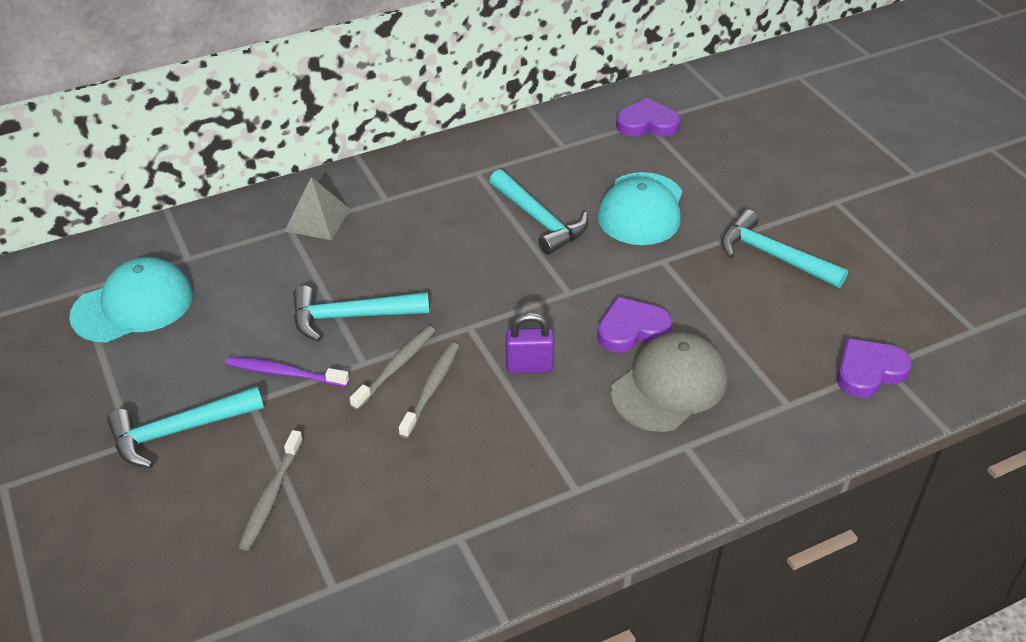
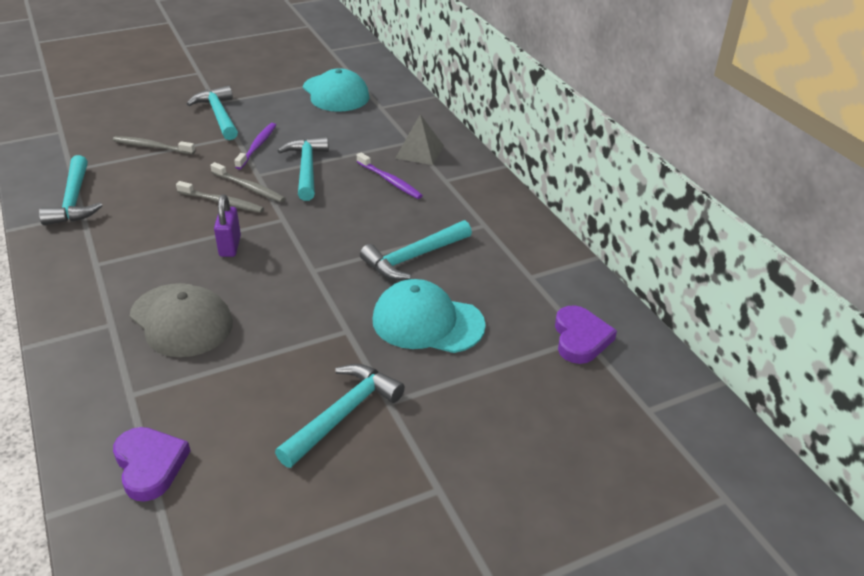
camera: 90 degrees right, 5 degrees down
(385, 242) = (390, 181): none -> purple toothbrush
(425, 556) = (74, 201): none -> turquoise hammer
(631, 329) = (257, 303): purple heart -> none

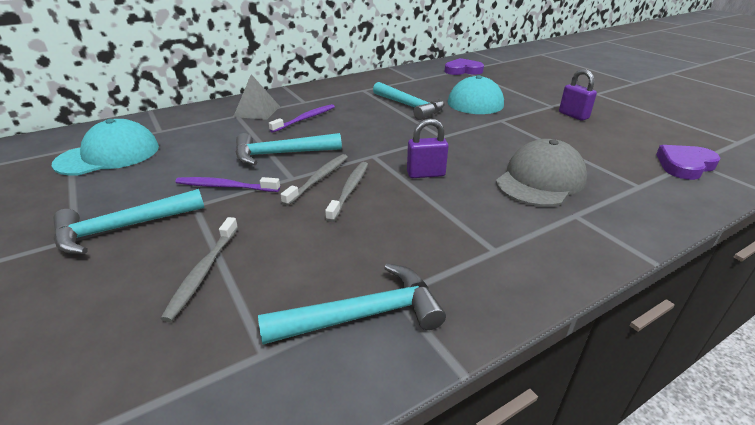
camera: 95 degrees left, 5 degrees down
(343, 414) = (573, 115): turquoise hammer -> purple padlock

